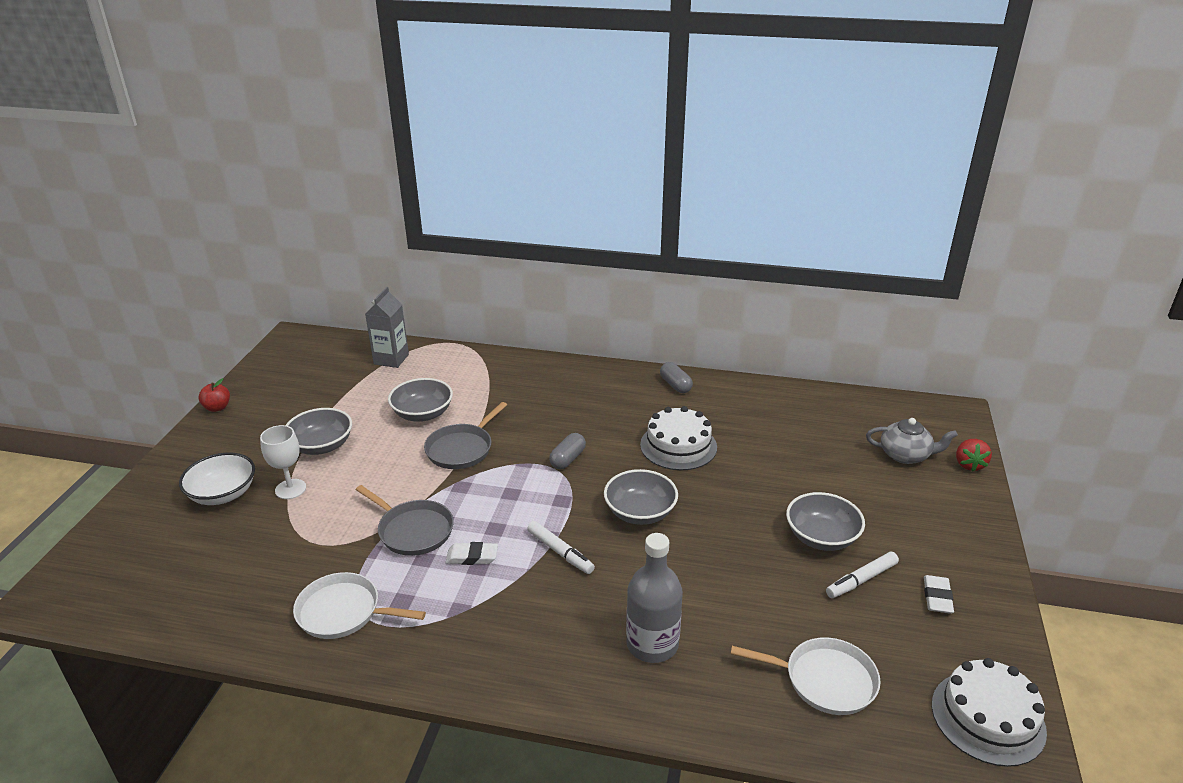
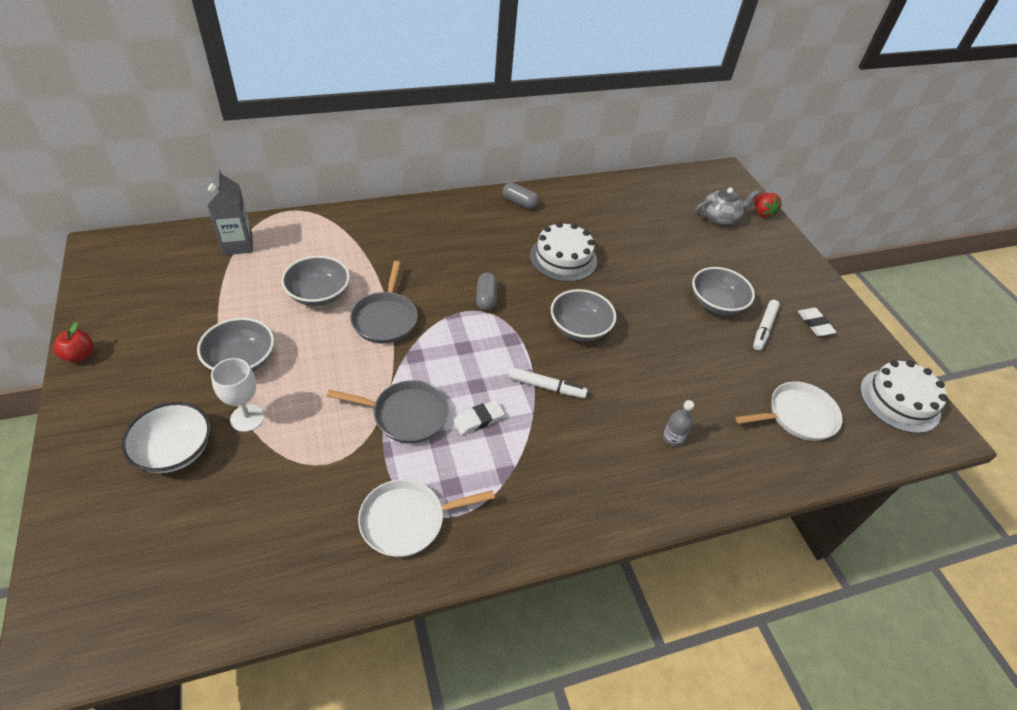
camera: 35 degrees left, 15 degrees up
(652, 644) = (673, 438): grey bottle -> grey bottle, size x0.48

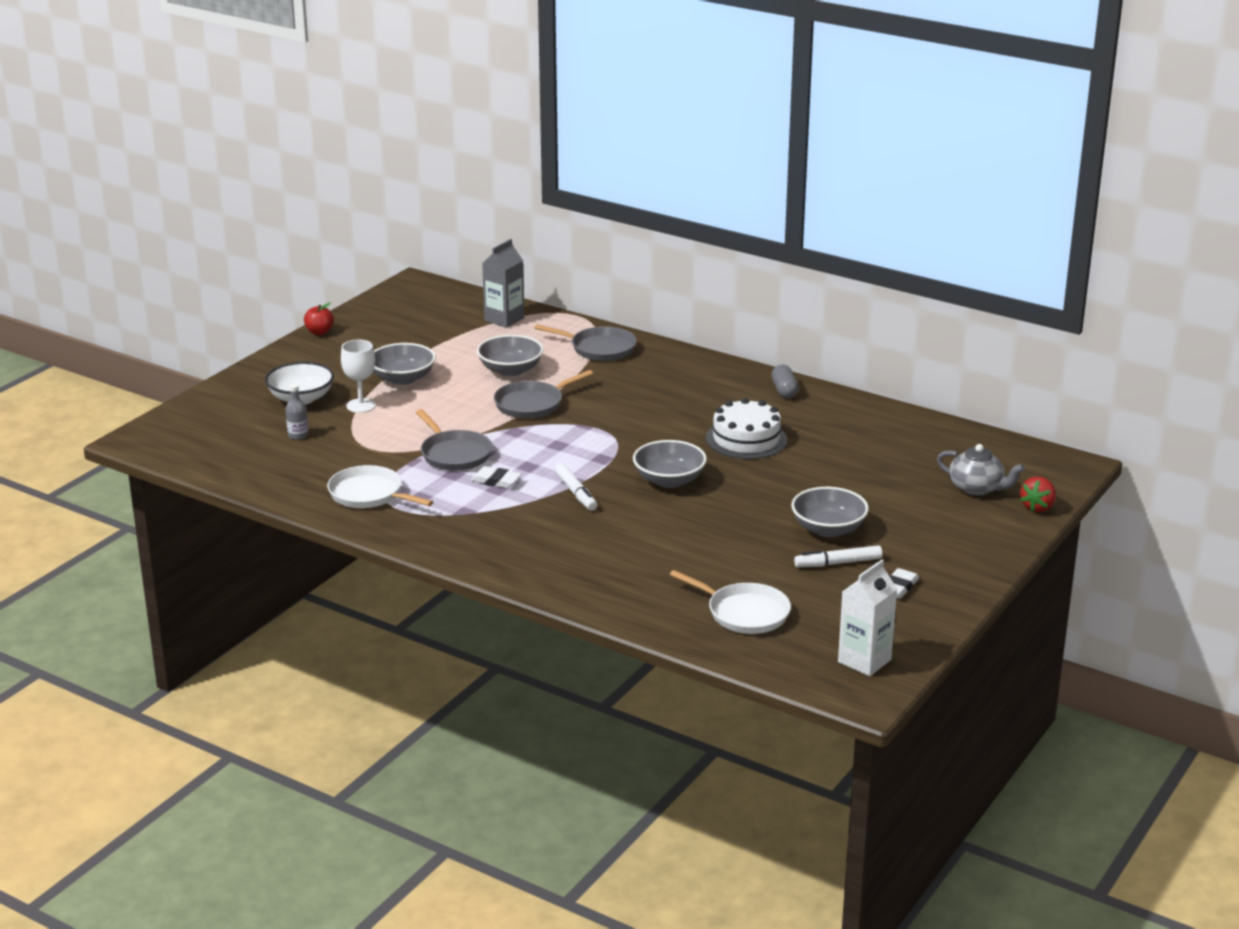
camera: 55 degrees right, 20 degrees down
(353, 233) = (600, 348): none -> grey pan
(486, 298) = (629, 430): grey capsule -> none
(673, 438) = (614, 564): grey bottle -> grey bottle (298, 435)
(899, 400) = (864, 661): white cake -> white carton

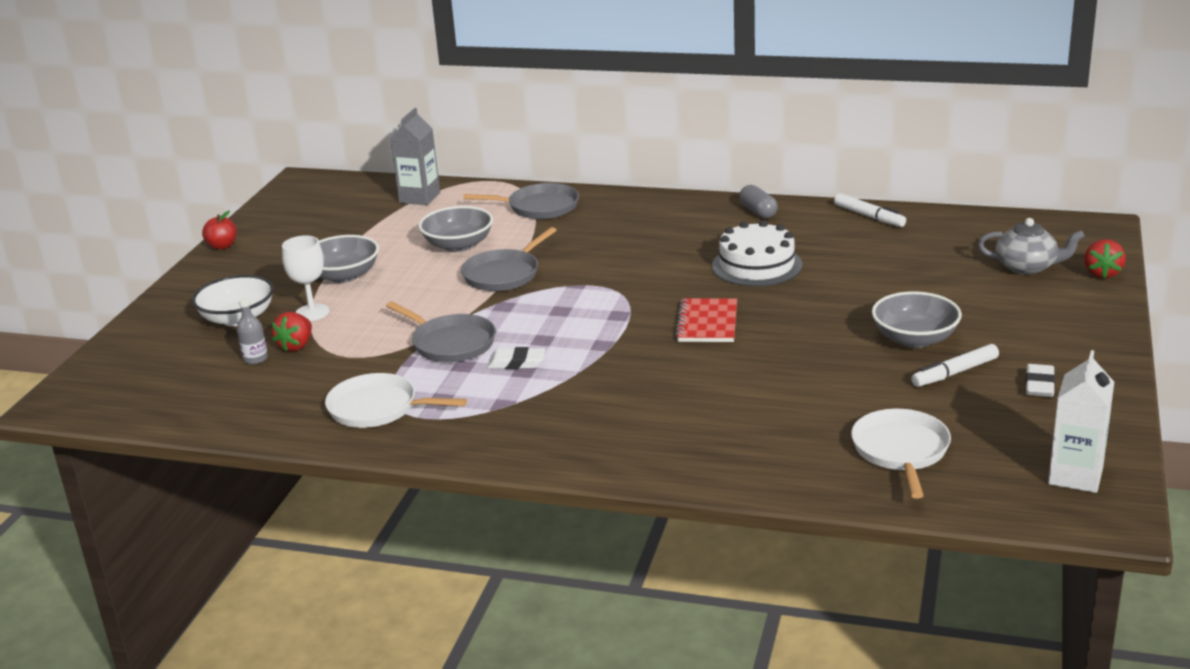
camera: 15 degrees left, 0 degrees up
(334, 431) = (296, 346): none -> red strawberry
(575, 492) = (615, 357): white marker -> white marker (869, 216)
(669, 480) = (707, 323): grey bowl -> red notebook
(744, 613) = (901, 451): white pan -> white pan turned 105 degrees counterclockwise

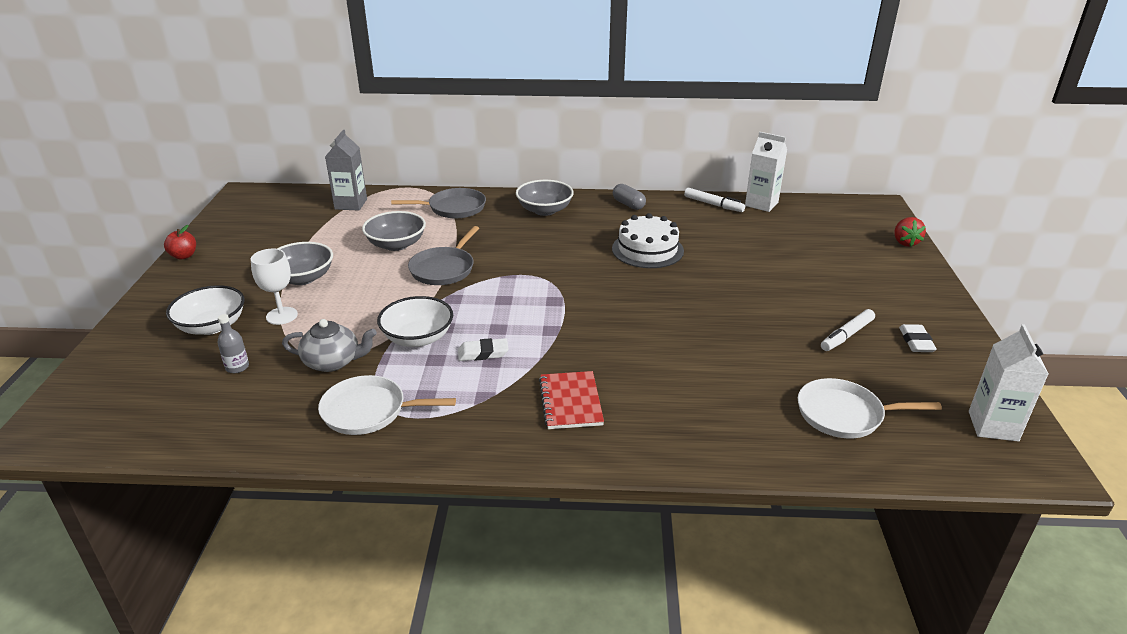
camera: 15 degrees left, 5 degrees up
(296, 346) = (274, 351): red strawberry -> none
(451, 343) = (418, 338): grey pan -> white bowl
(707, 323) = (630, 303): red notebook -> red notebook (570, 402)
(901, 451) = (844, 414): white pan -> white pan turned 75 degrees counterclockwise
(915, 339) = (800, 307): grey bowl -> grey bowl (544, 210)
(934, 218) = (761, 204): none -> white carton
(1027, 267) = (849, 240): grey teapot -> grey teapot (333, 362)

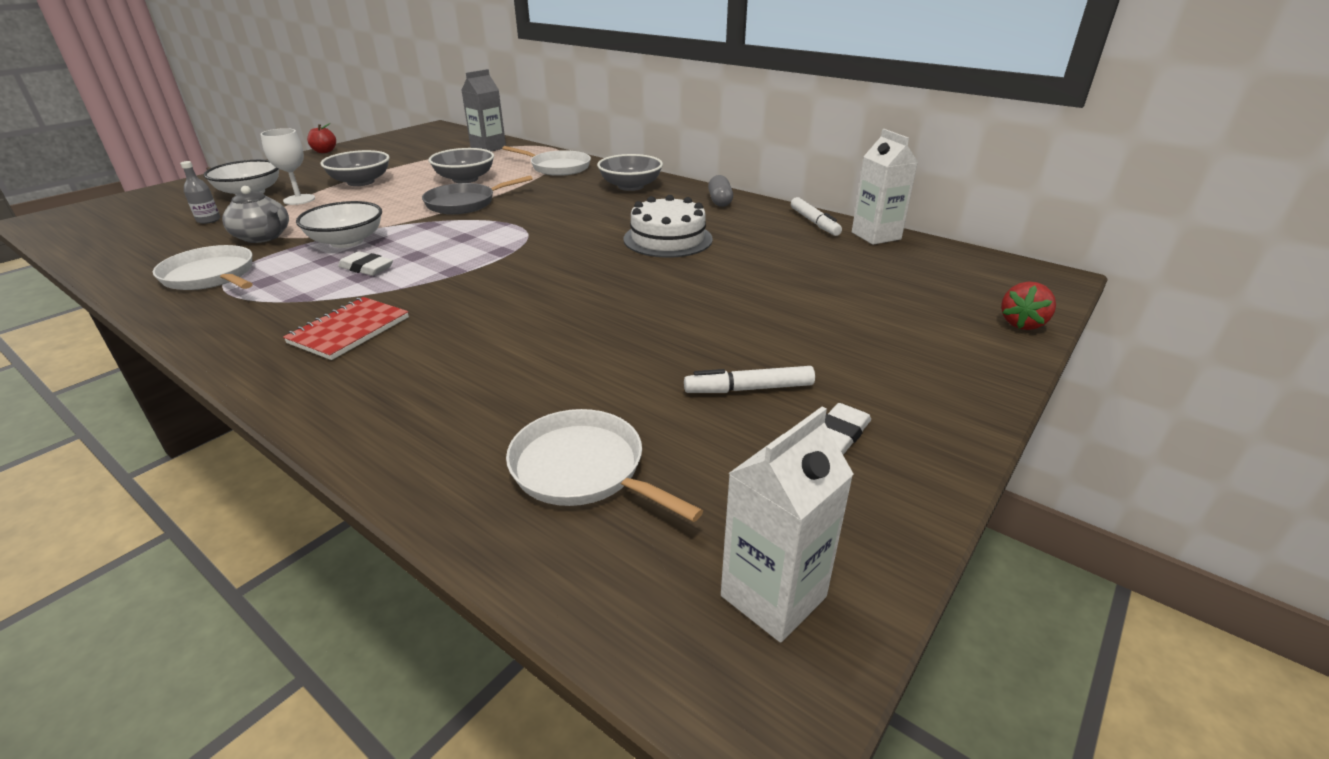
camera: 35 degrees right, 0 degrees up
(454, 208) = (558, 167): grey pan -> white pan

